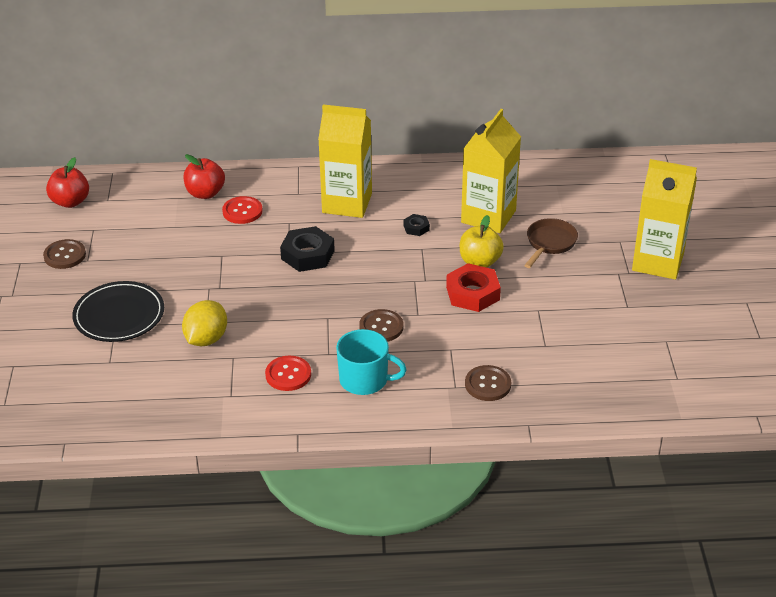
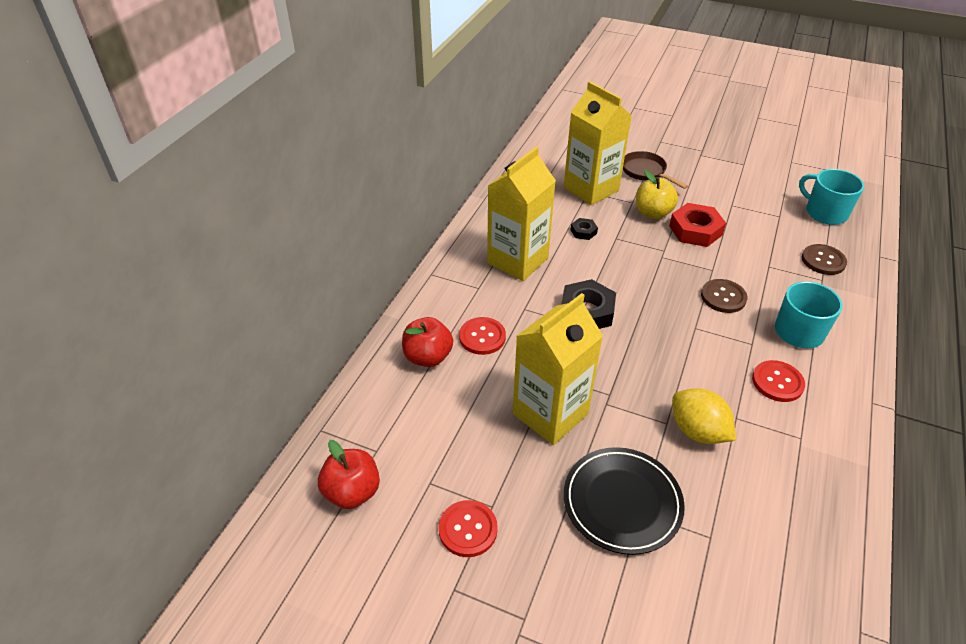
camera: 65 degrees left, 5 degrees up
(65, 255) = (468, 529): brown button -> red button
(579, 377) = (825, 212): none -> turquoise mug
(658, 262) = (695, 134): yellow carton -> yellow carton (550, 414)

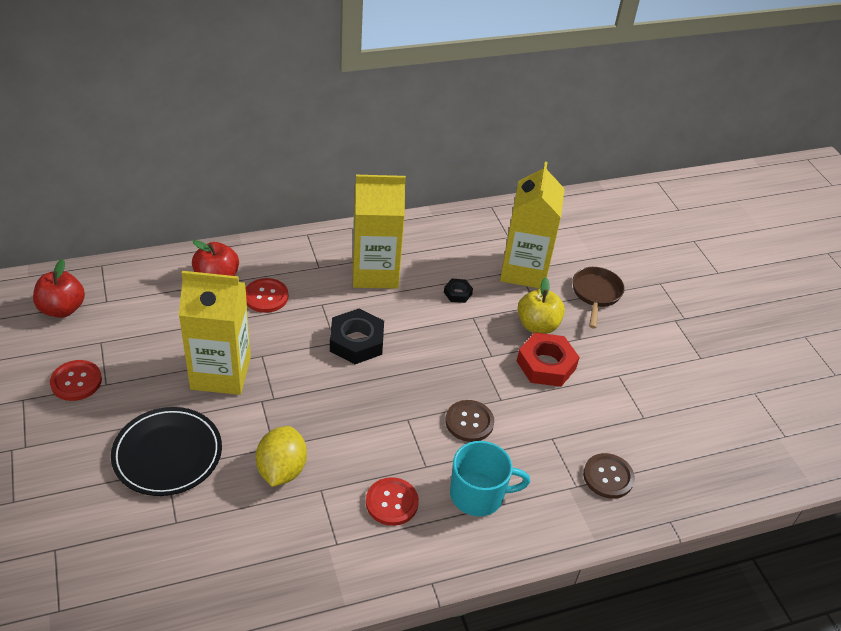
camera: 45 degrees right, 0 degrees up
(825, 212) = (694, 451): turquoise mug -> none

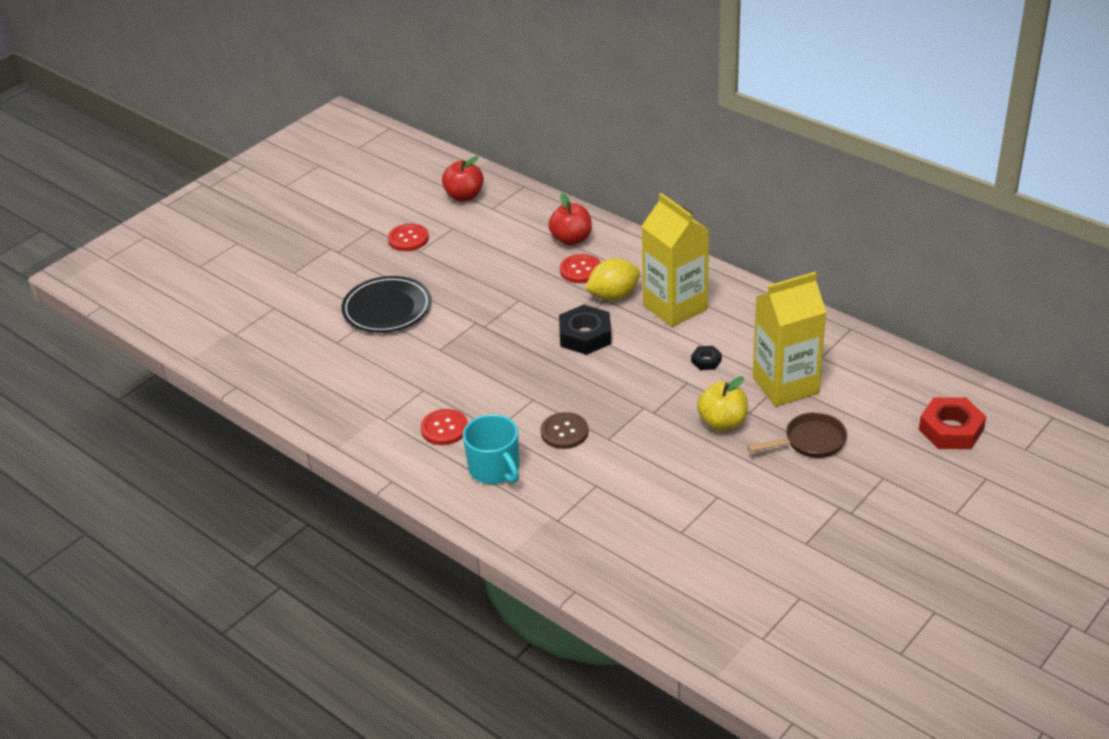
camera: 65 degrees right, 5 degrees down
(221, 373) = (481, 291): yellow carton -> none
(281, 470) = (423, 363): yellow lemon -> yellow lemon (613, 296)
(546, 365) = (678, 447): red nut -> red nut (951, 429)
(608, 477) = (586, 535): brown button -> none

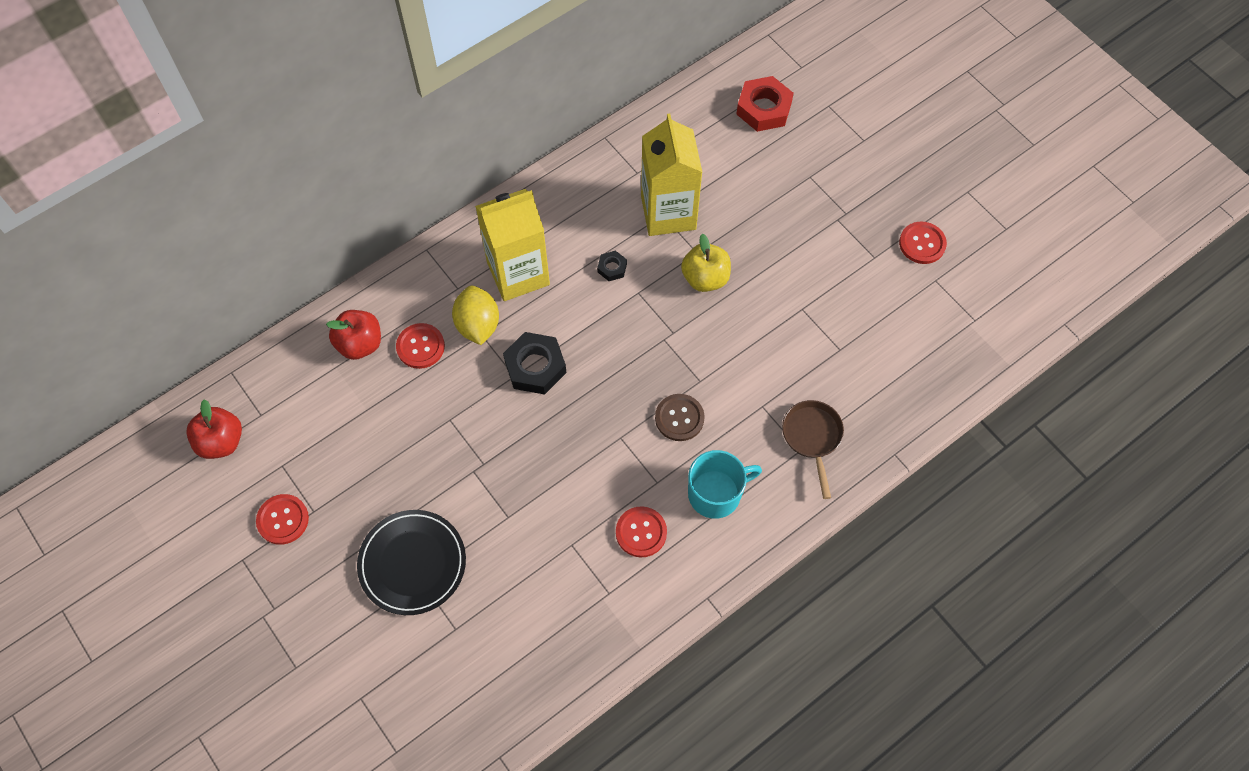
camera: 80 degrees left, 25 degrees up
(810, 441) = (750, 216): brown pan -> brown pan (812, 438)
(842, 580) = (922, 244): none -> red button

